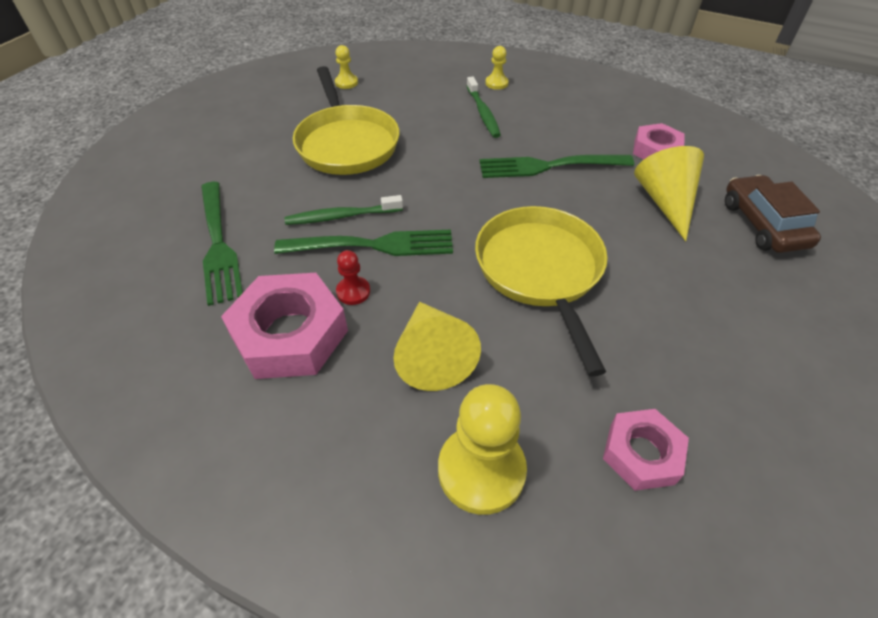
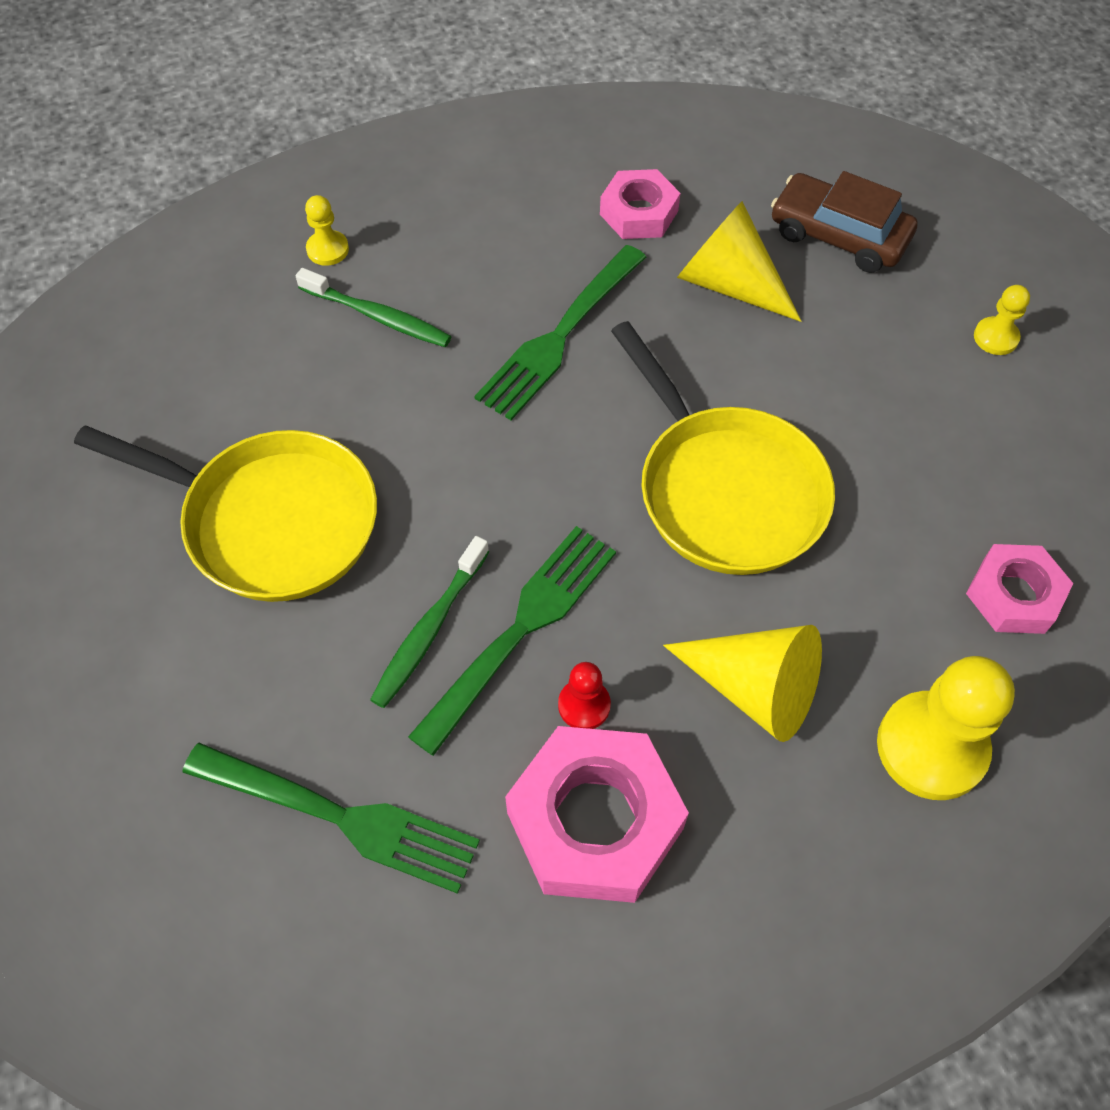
camera: 50 degrees left, 10 degrees up
(346, 83) = (111, 421): yellow pawn -> yellow pawn (995, 337)
(541, 271) = (724, 489): yellow pan -> yellow pan turned 150 degrees counterclockwise

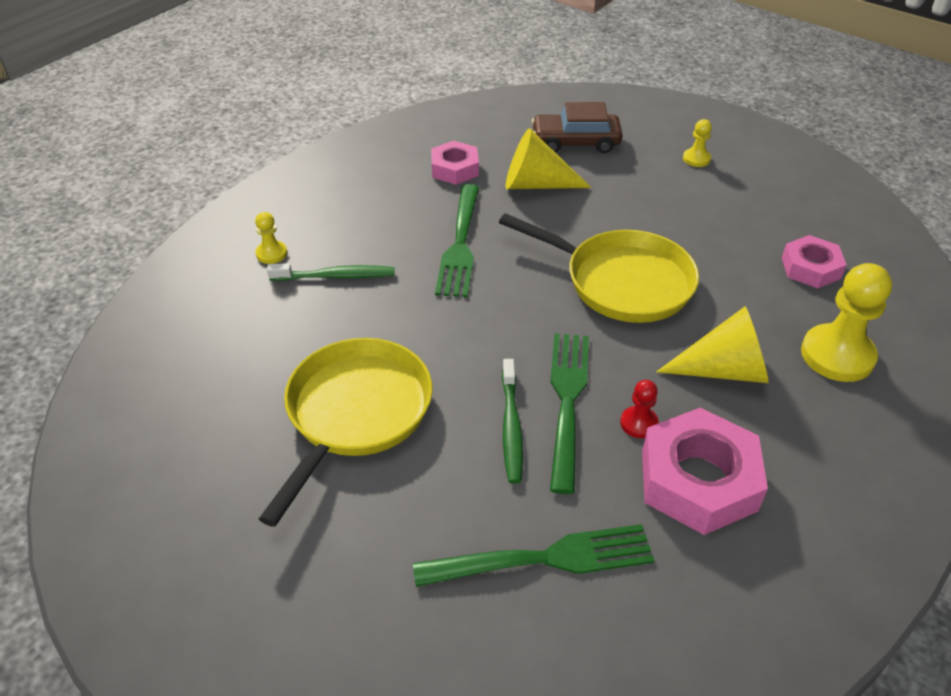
camera: 30 degrees left, 15 degrees down
(270, 521) = (355, 414): yellow pan -> yellow pan turned 60 degrees counterclockwise

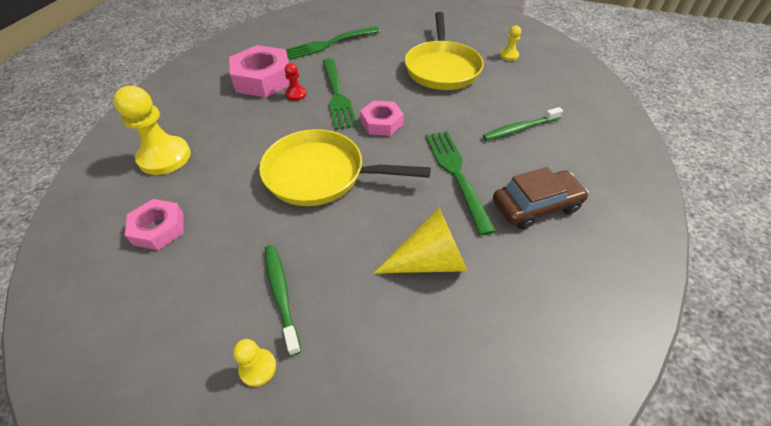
camera: 160 degrees right, 5 degrees up
(271, 253) = (577, 133): yellow pawn -> yellow pawn (509, 55)
(454, 169) = (520, 258): pink nut -> pink nut (382, 123)
(511, 427) = (362, 79): green toothbrush -> green toothbrush (281, 294)
(575, 142) = (416, 352): brown car -> brown car (535, 206)
(723, 370) = (245, 131): yellow cone -> none

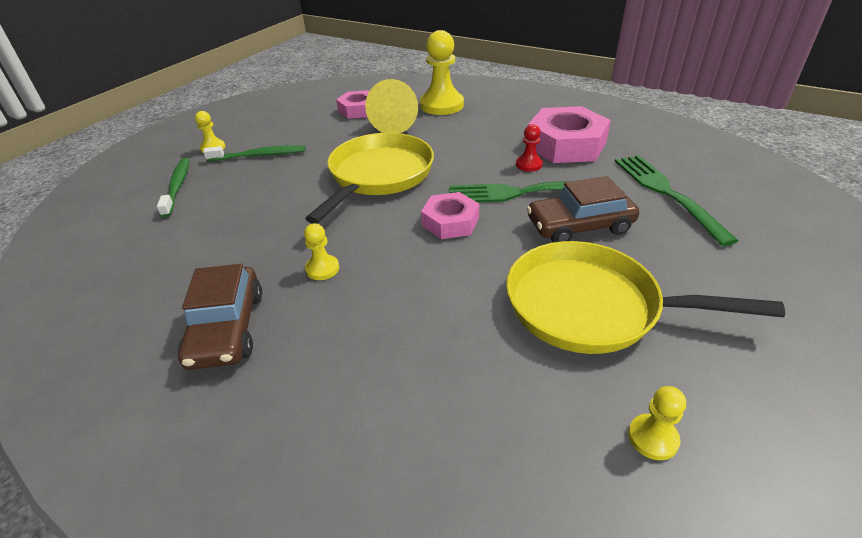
camera: 105 degrees right, 10 degrees down
(372, 72) = (579, 226): none -> brown car
(429, 260) = (226, 227): yellow cone -> yellow cone (394, 123)
(457, 175) = (322, 269): green fork -> yellow pawn
(519, 129) = (383, 365): green toothbrush -> green toothbrush (177, 186)

